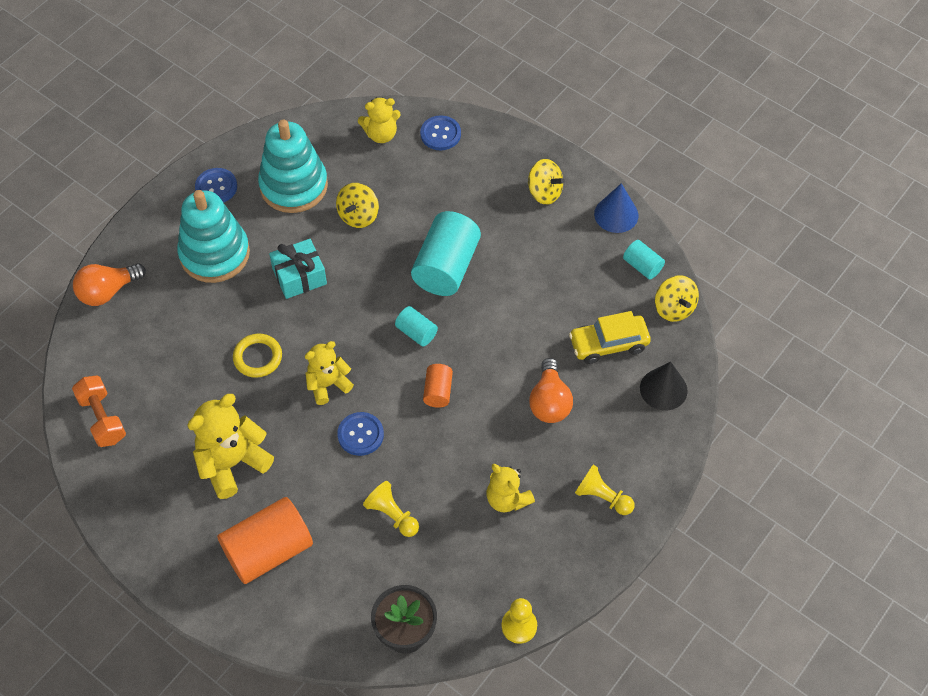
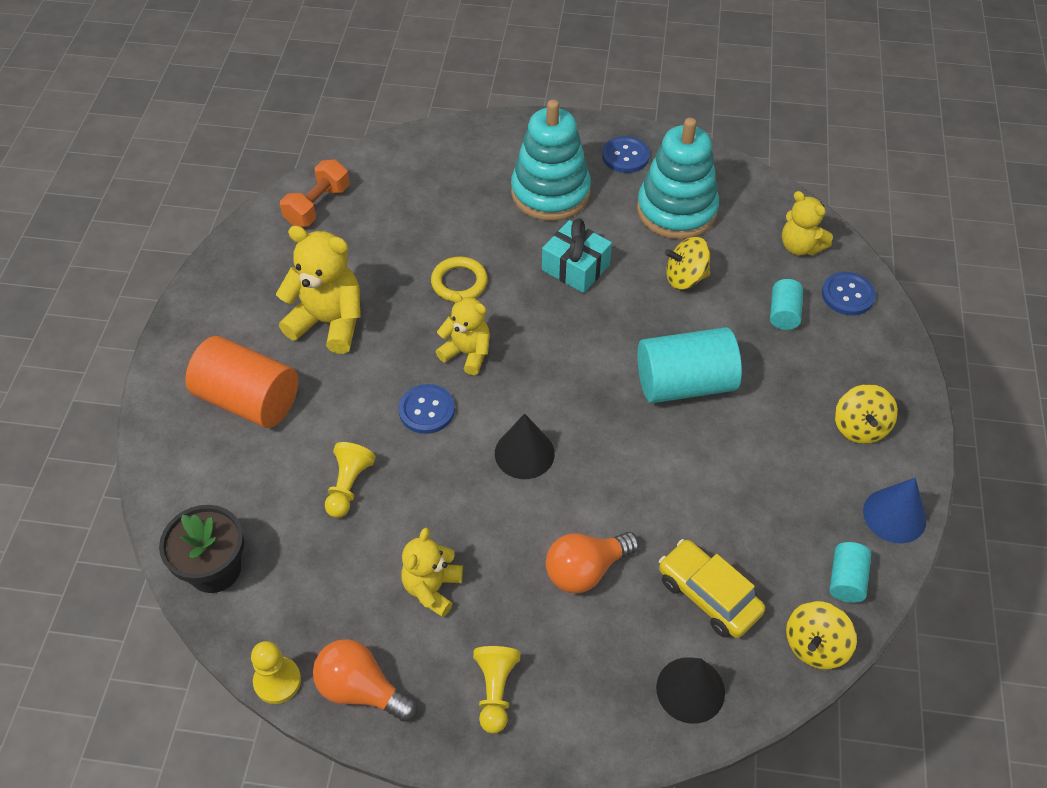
camera: 60 degrees right, 5 degrees down
(108, 291) = (452, 142): orange light bulb -> orange light bulb (361, 689)
(416, 332) = (583, 397): turquoise cylinder -> turquoise cylinder (783, 313)
(438, 391) = (524, 453): orange cylinder -> black cone

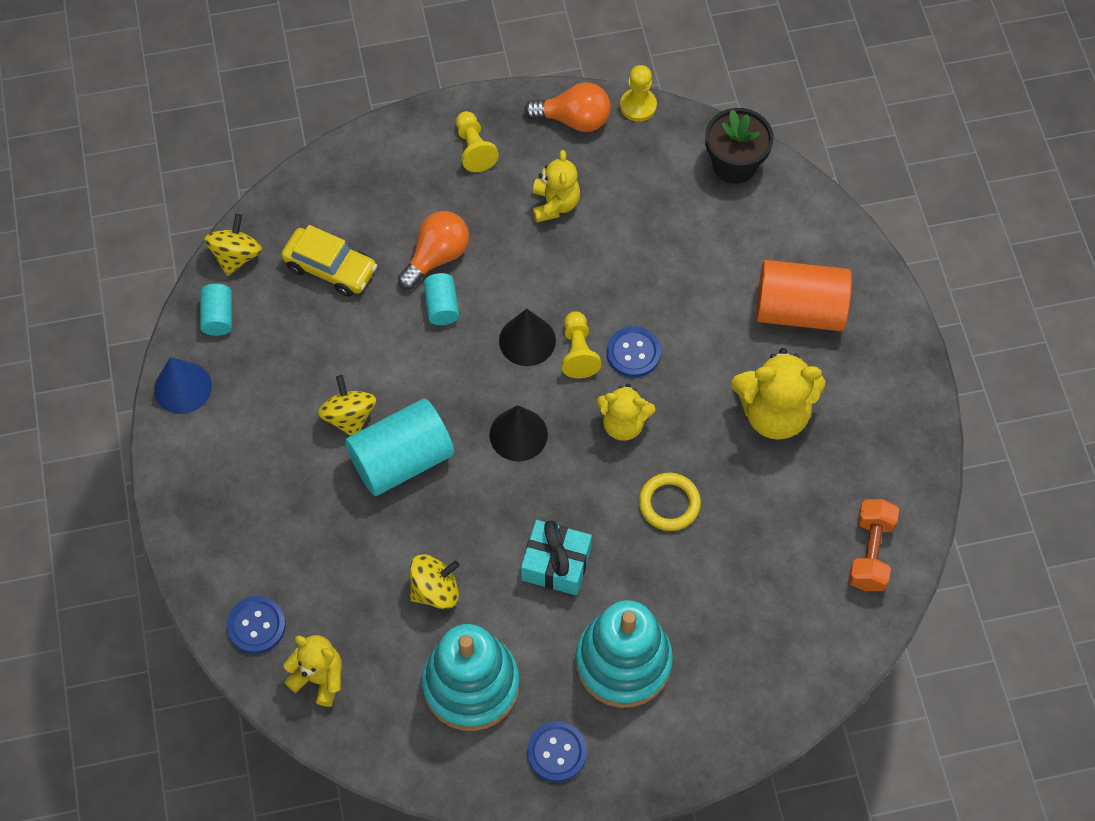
camera: 160 degrees right, 10 degrees up
(348, 486) = (666, 262): yellow pawn -> yellow pawn (578, 352)
(690, 689) = (327, 194): black cone -> black cone (518, 434)
(783, 313) = (321, 577): turquoise cylinder -> turquoise cylinder (442, 306)
(860, 427) = (224, 467): yellow spinning top -> yellow spinning top (349, 417)

